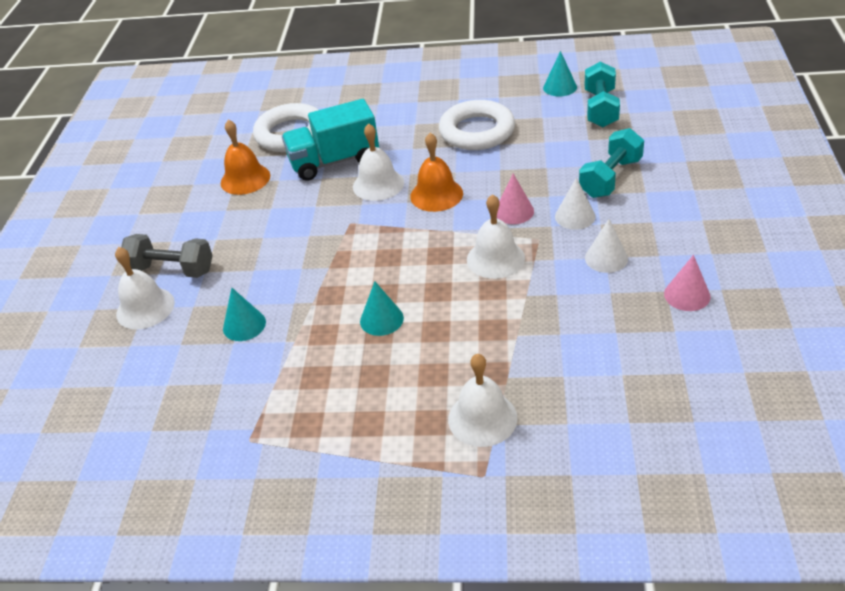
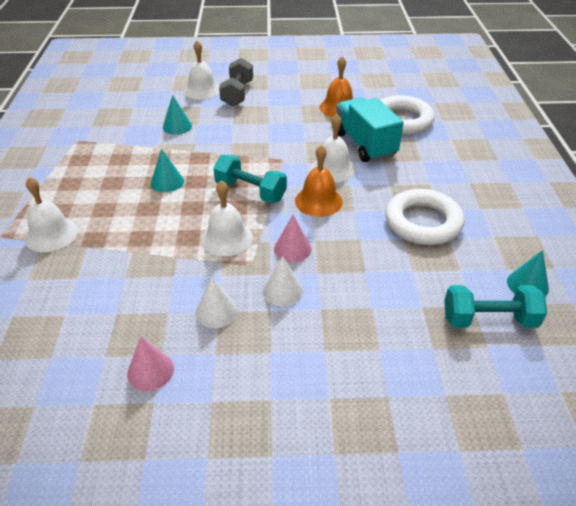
camera: 80 degrees right, 0 degrees up
(610, 178) = (348, 322): turquoise dumbbell -> turquoise dumbbell (250, 191)

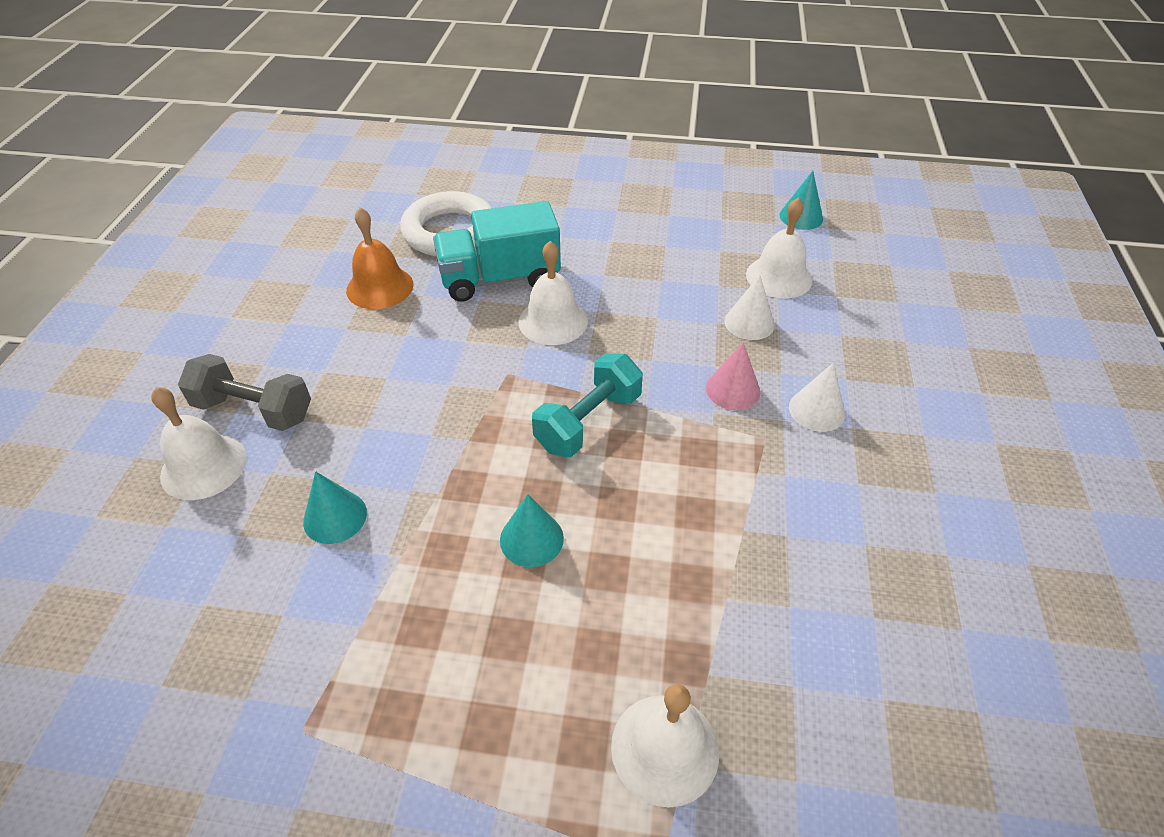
camera: 80 degrees left, 5 degrees up
(150, 371) = (979, 567): pink cone -> none
(216, 311) = (860, 485): white cone -> white cone (749, 323)
(227, 238) = (703, 461): white bell -> white bell (779, 277)
(318, 201) = (629, 348): orange bell -> none
(423, 222) = (690, 263): white ring -> none
(488, 320) = (853, 254): turquoise dumbbell -> none

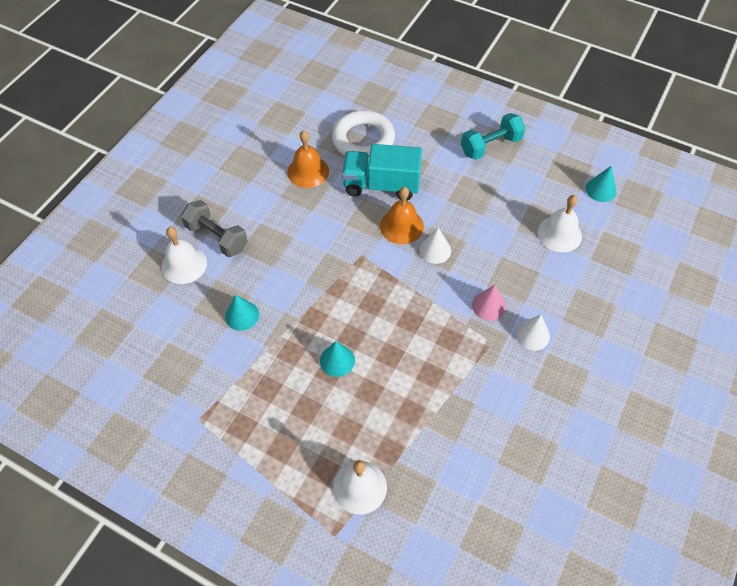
camera: 20 degrees right, 10 degrees up
(553, 321) = (401, 226): white bell -> orange bell
(588, 422) = (395, 300): turquoise dumbbell -> turquoise dumbbell (491, 146)
(749, 323) = (522, 262): white cone -> white cone (435, 250)

